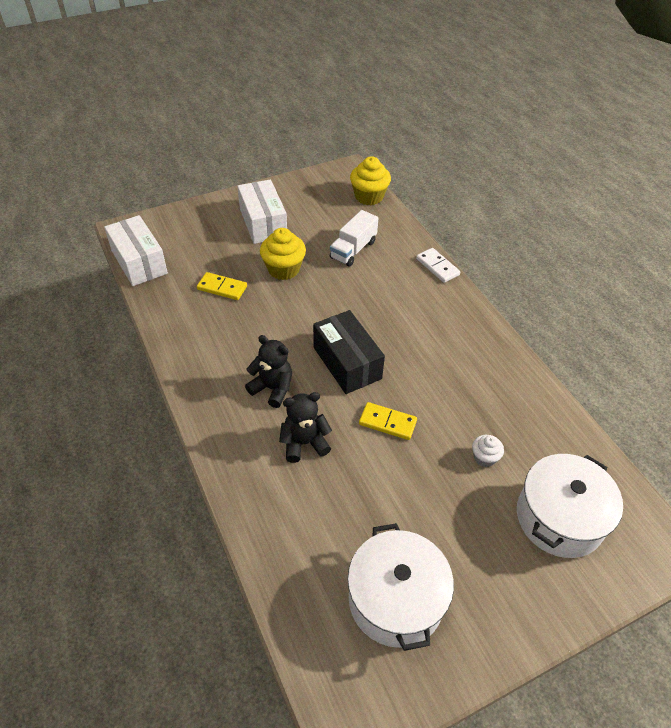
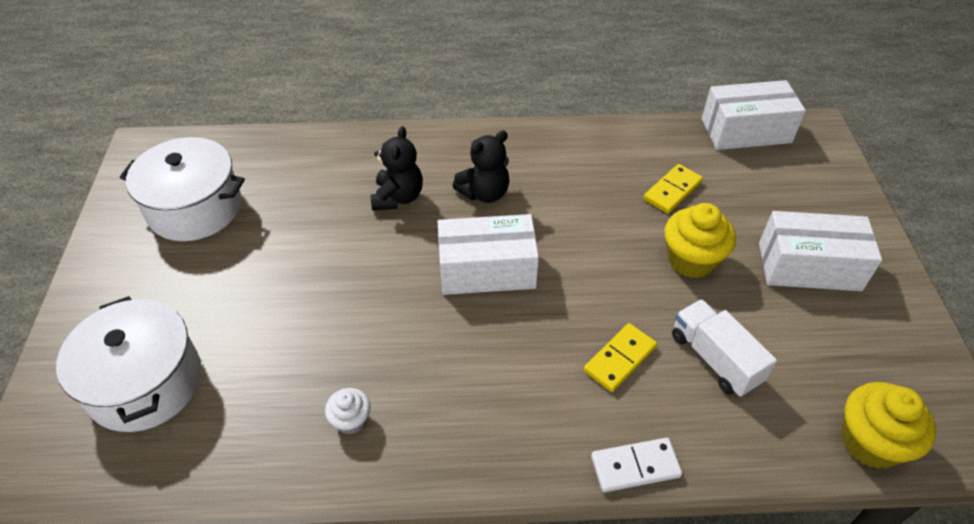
camera: 115 degrees right, 0 degrees up
(347, 363) = (487, 270): black box -> white box
(387, 422) = (377, 275): yellow domino -> yellow domino (620, 359)
(484, 457) = (268, 348): white cupcake -> white cupcake (351, 420)

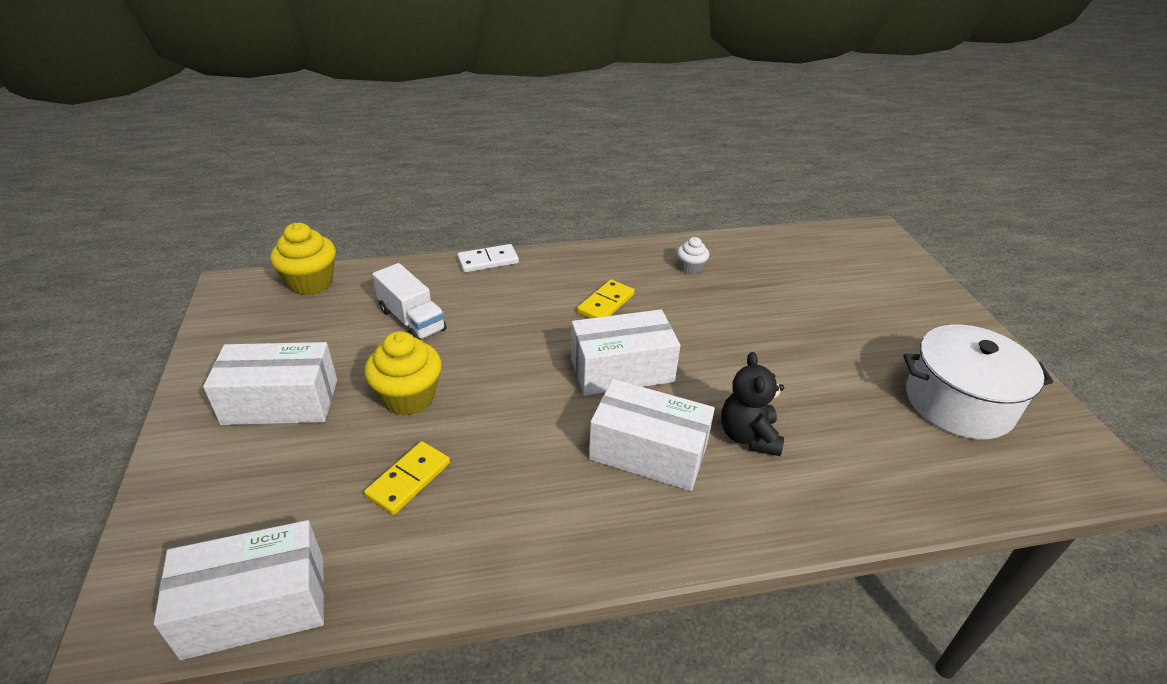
camera: 170 degrees right, 10 degrees down
(145, 383) = (851, 275): white pot -> none
(484, 193) = (648, 452): black teddy bear -> white box
(620, 359) = (493, 314): yellow domino -> yellow domino (605, 303)

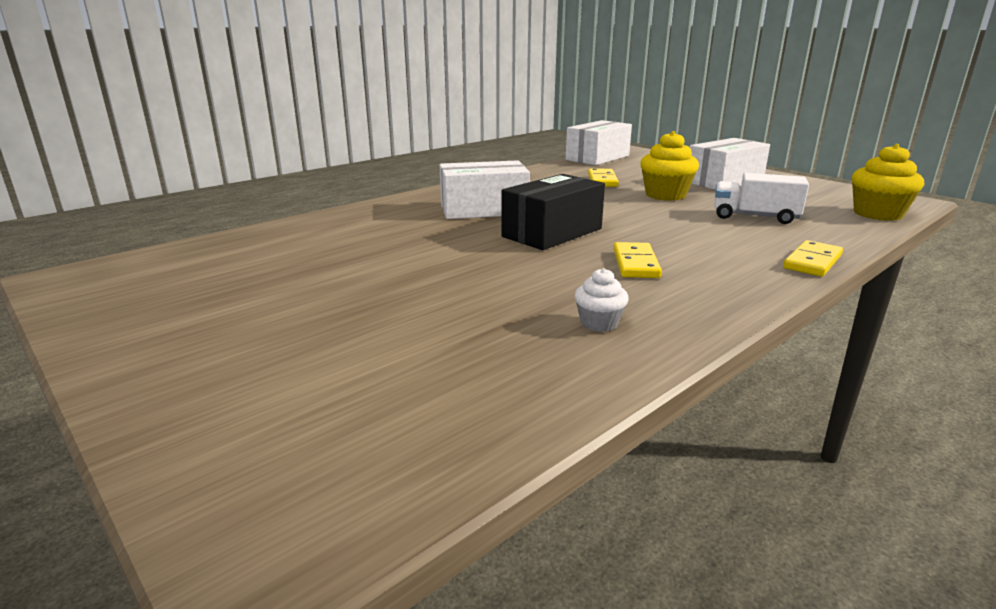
camera: 150 degrees right, 15 degrees down
(488, 261) = (812, 262): white domino -> yellow domino
(621, 369) = (552, 233): white box -> black box
(748, 436) = (417, 228): black teddy bear -> none
(958, 402) = (204, 286): white pot -> none

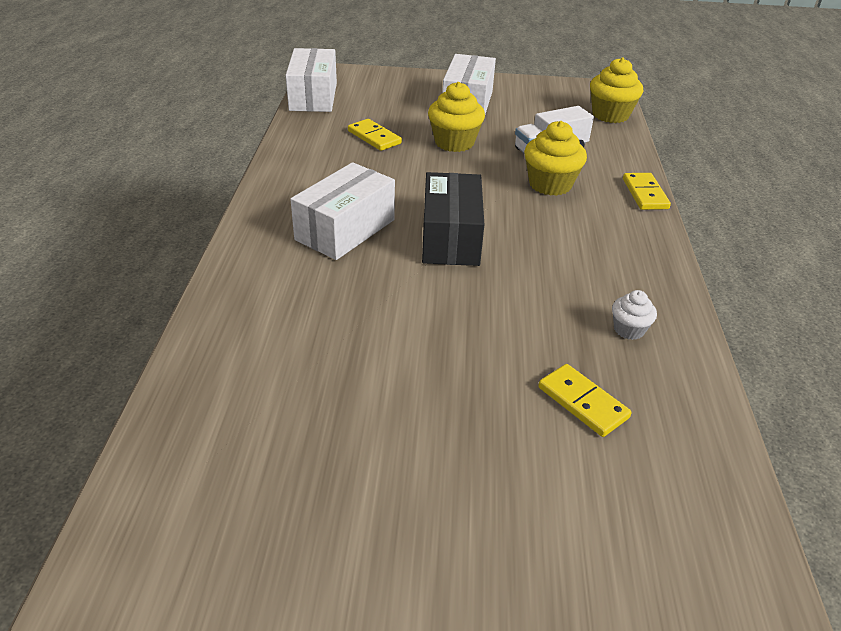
camera: 45 degrees left, 15 degrees up
(635, 263) = (559, 249): yellow domino -> yellow domino (583, 402)
(710, 232) = (550, 184): none -> yellow cupcake

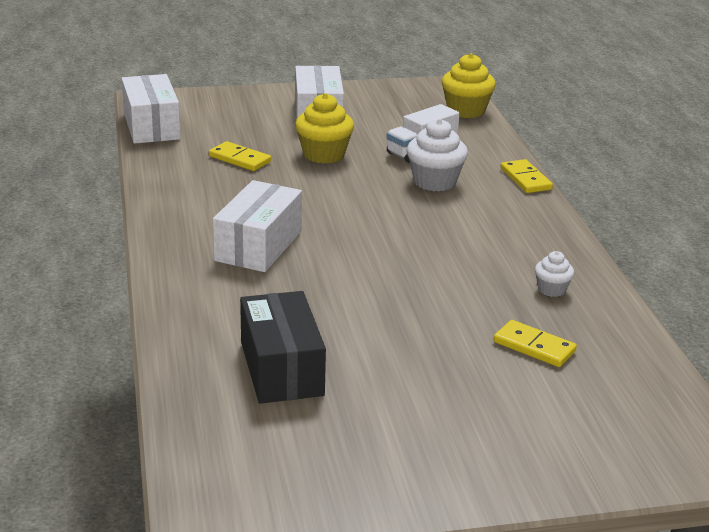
camera: 15 degrees left, 10 degrees down
(451, 238) = (363, 239): black box -> black box (281, 368)
(550, 184) = (435, 182): yellow cupcake -> white cupcake

